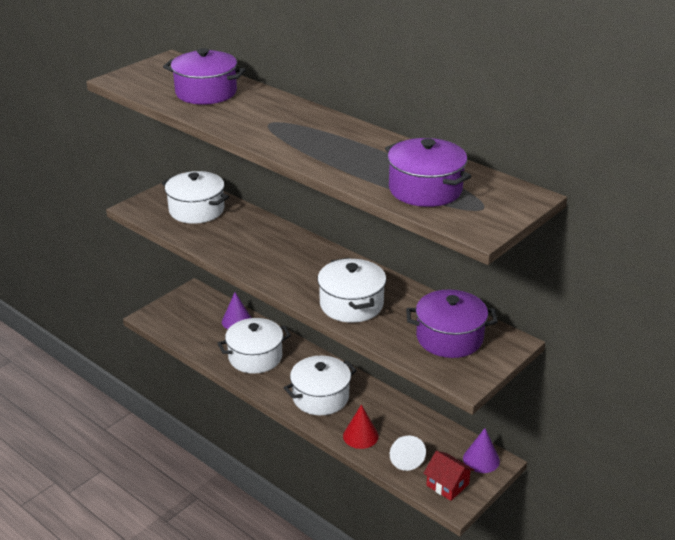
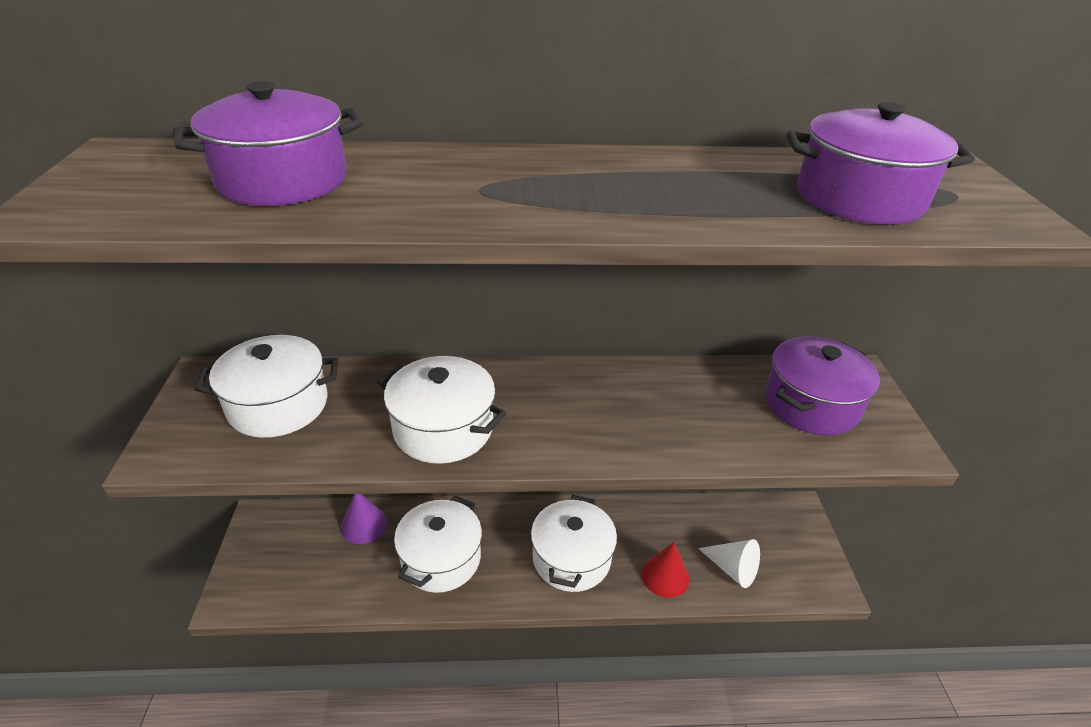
camera: 45 degrees left, 5 degrees up
(351, 304) = (664, 426): white pot -> white pot (443, 428)
(447, 485) = (800, 569): red house -> none
(481, 459) = (786, 517): purple cone -> none

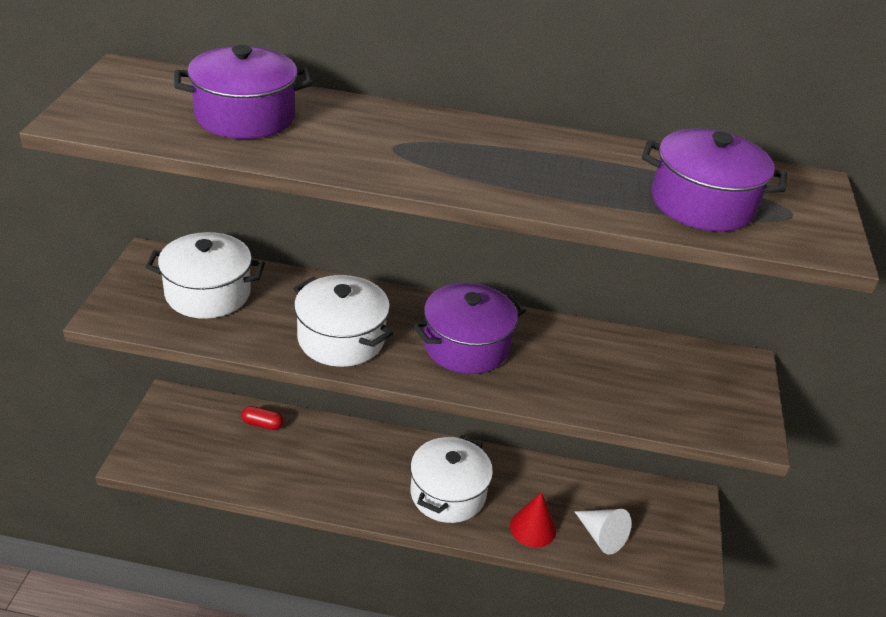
camera: 10 degrees right, 0 degrees up
(364, 524) = (262, 424): purple cone -> red capsule
(441, 558) = (326, 468): white pot -> none
(811, 404) = (682, 382): purple pot -> purple pot (466, 346)

